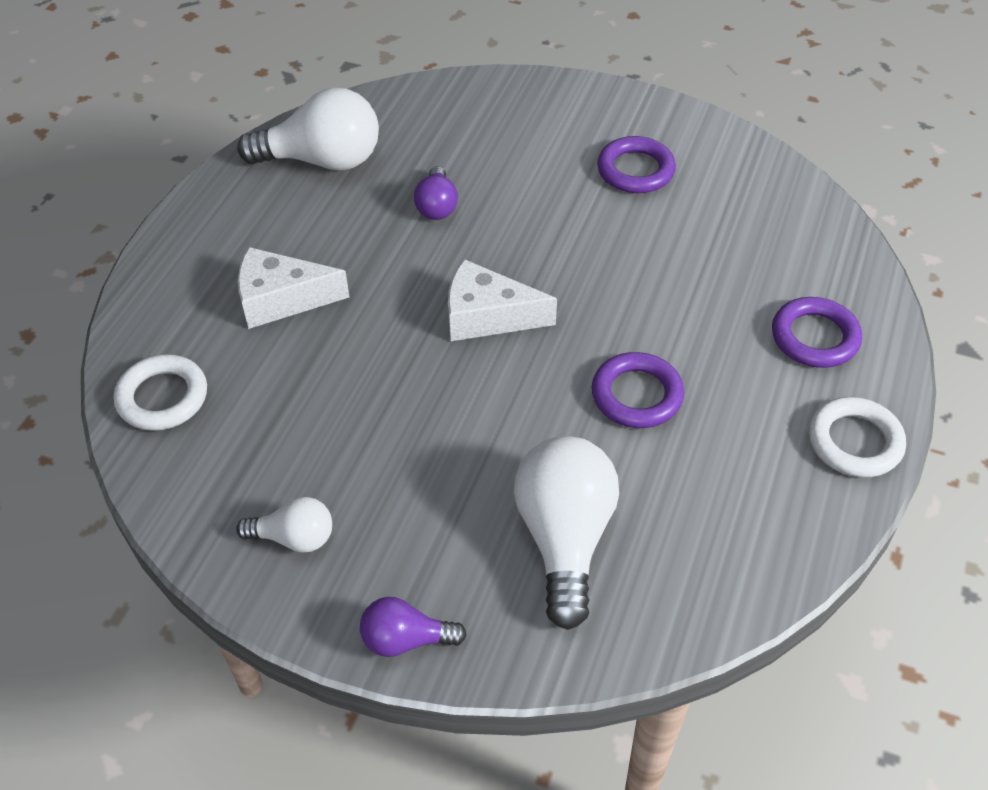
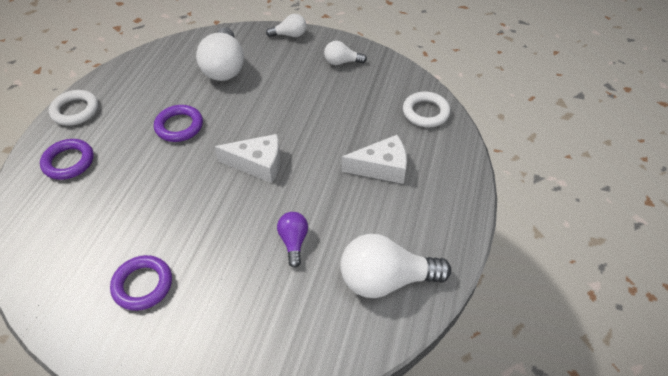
camera: 175 degrees right, 0 degrees up
(406, 639) = (290, 35): purple light bulb -> white light bulb

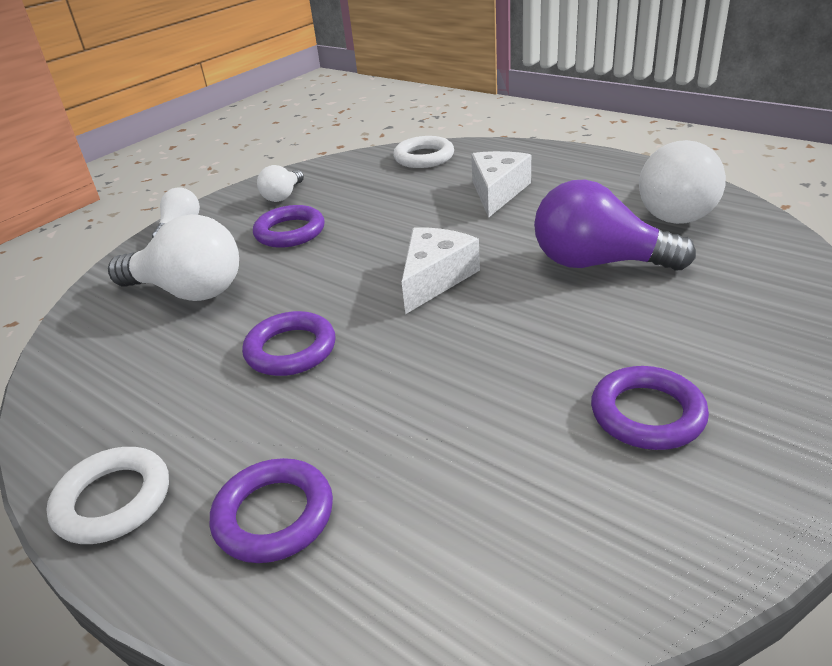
camera: 65 degrees left, 15 degrees down
(293, 242) = (598, 263): purple light bulb -> purple light bulb, size x1.89
(296, 82) = (290, 232): none -> purple ring

